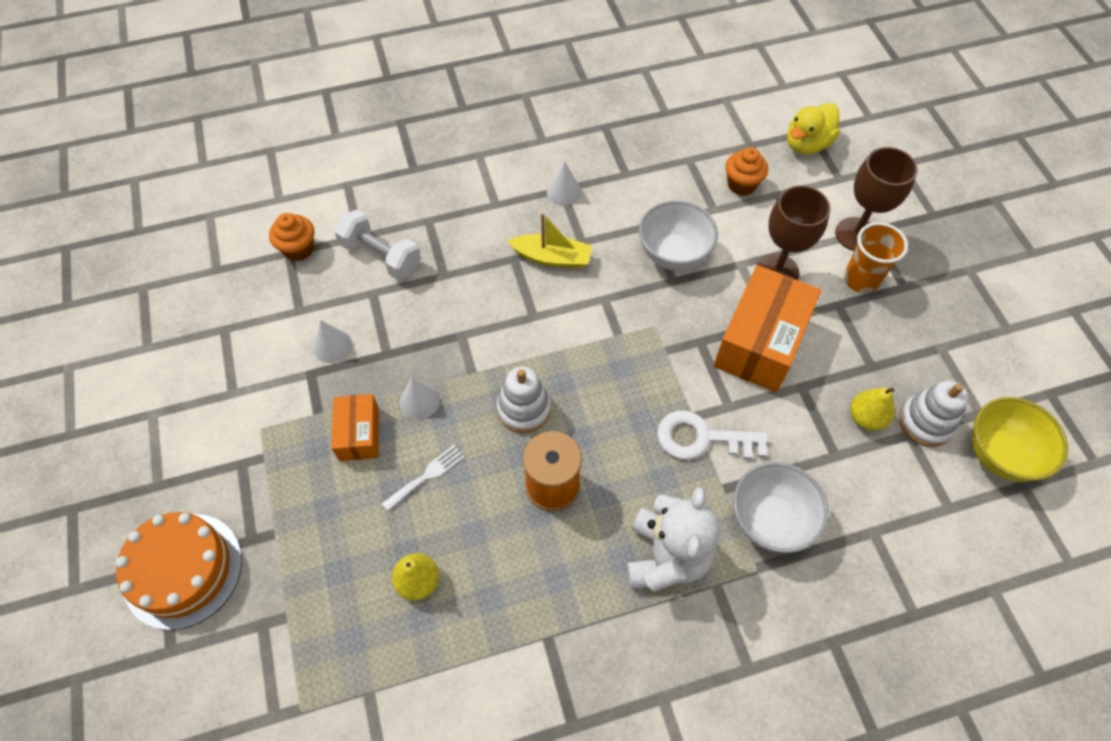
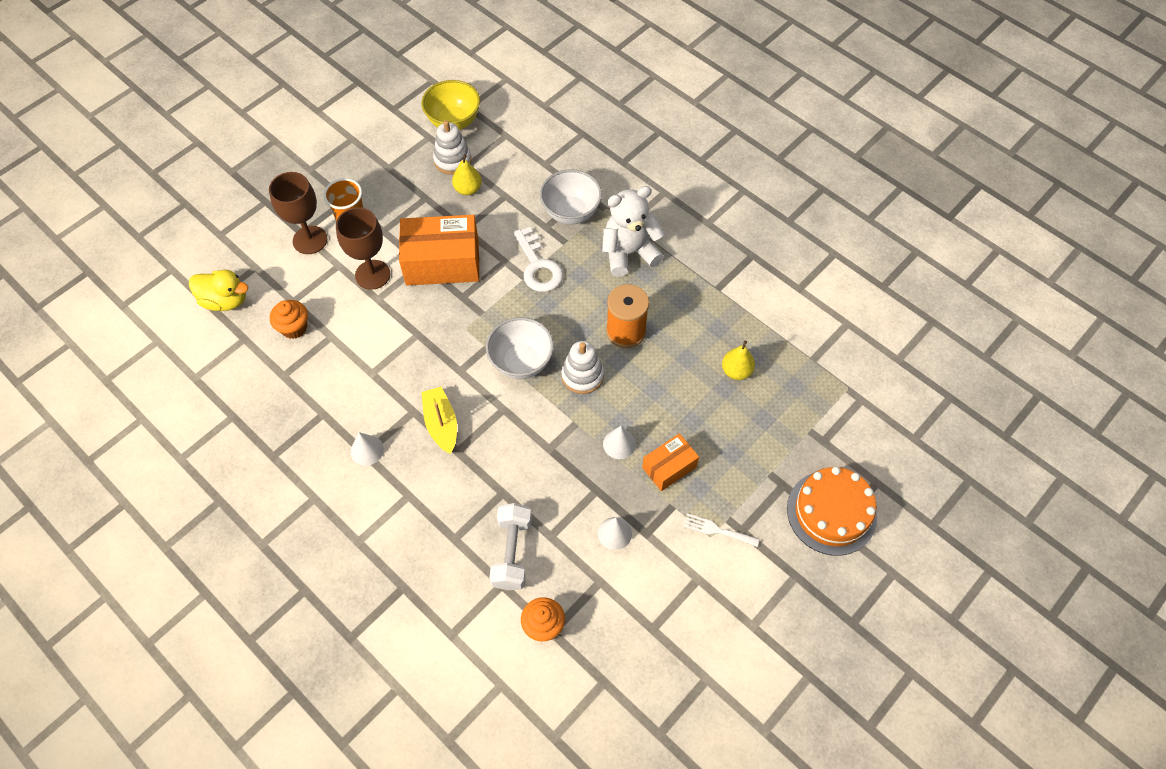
camera: 120 degrees left, 0 degrees up
(427, 475) = (668, 406): white fork -> white fork (717, 530)
(673, 254) = (392, 344): white bowl -> white bowl (521, 362)

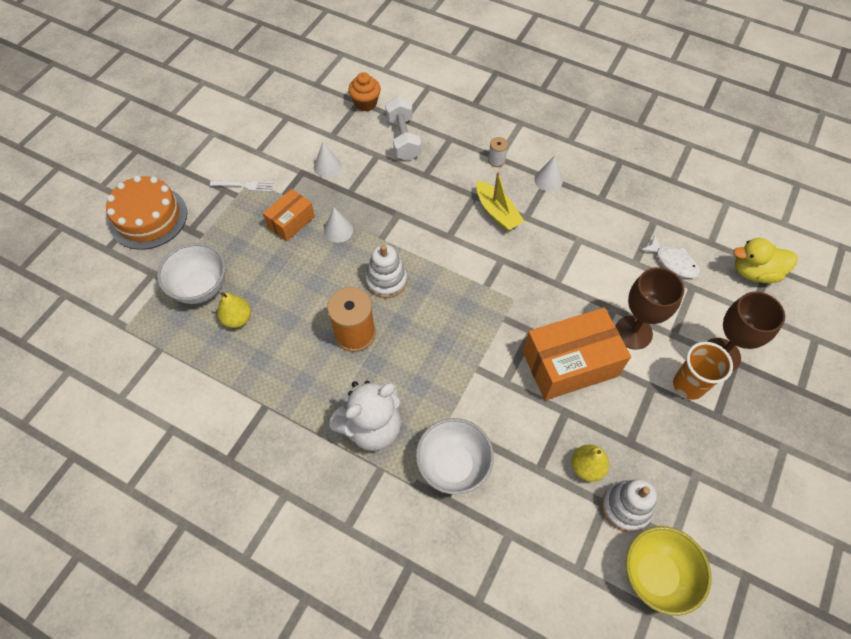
camera: 165 degrees right, 0 degrees up
(294, 328) = (673, 262): orange cupcake -> white fish
(413, 491) = (496, 160): none -> white spool
(521, 362) = (448, 280): white bowl -> white bowl (201, 288)
(538, 266) = (467, 384): white key -> none

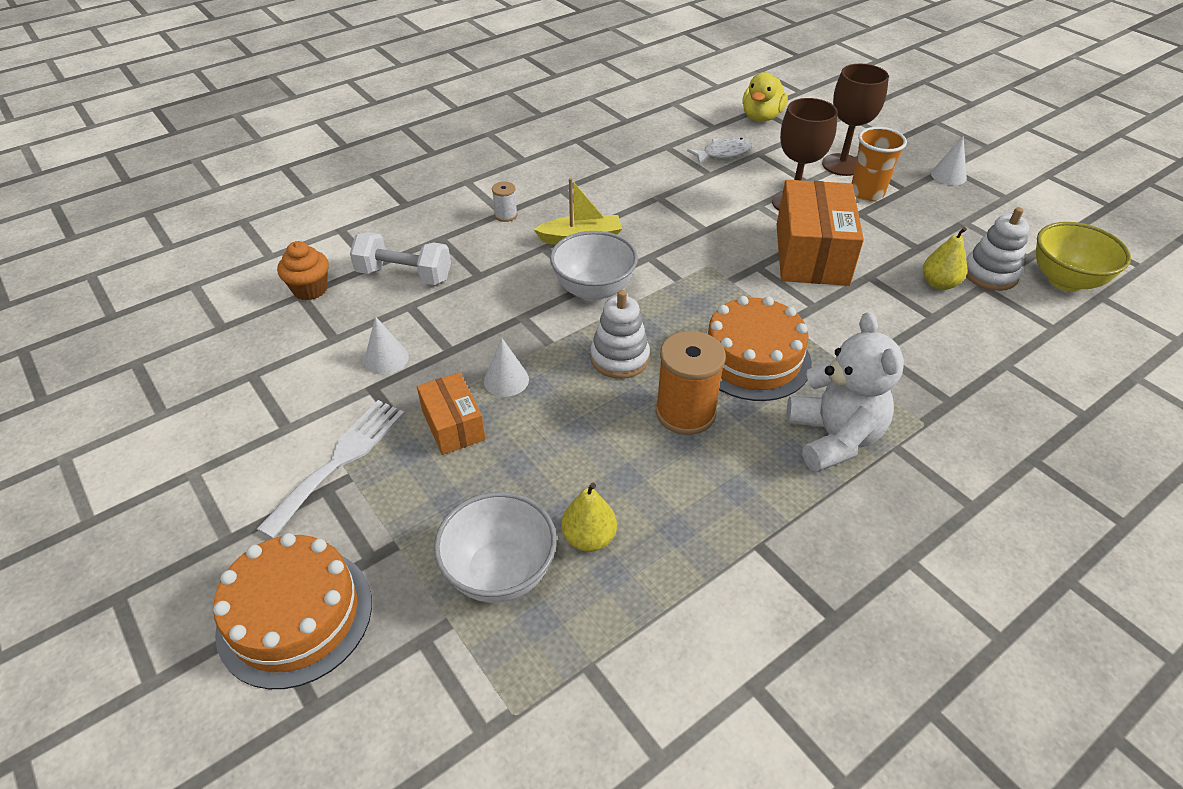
camera: 65 degrees left, 15 degrees down
(245, 185) = (340, 460): white fork -> white fork, size x1.69
(425, 357) = (752, 358): none -> orange cake
(453, 465) = (910, 381): white bowl -> white bowl (593, 290)
(548, 180) = (564, 190): white cone -> white cone (948, 175)

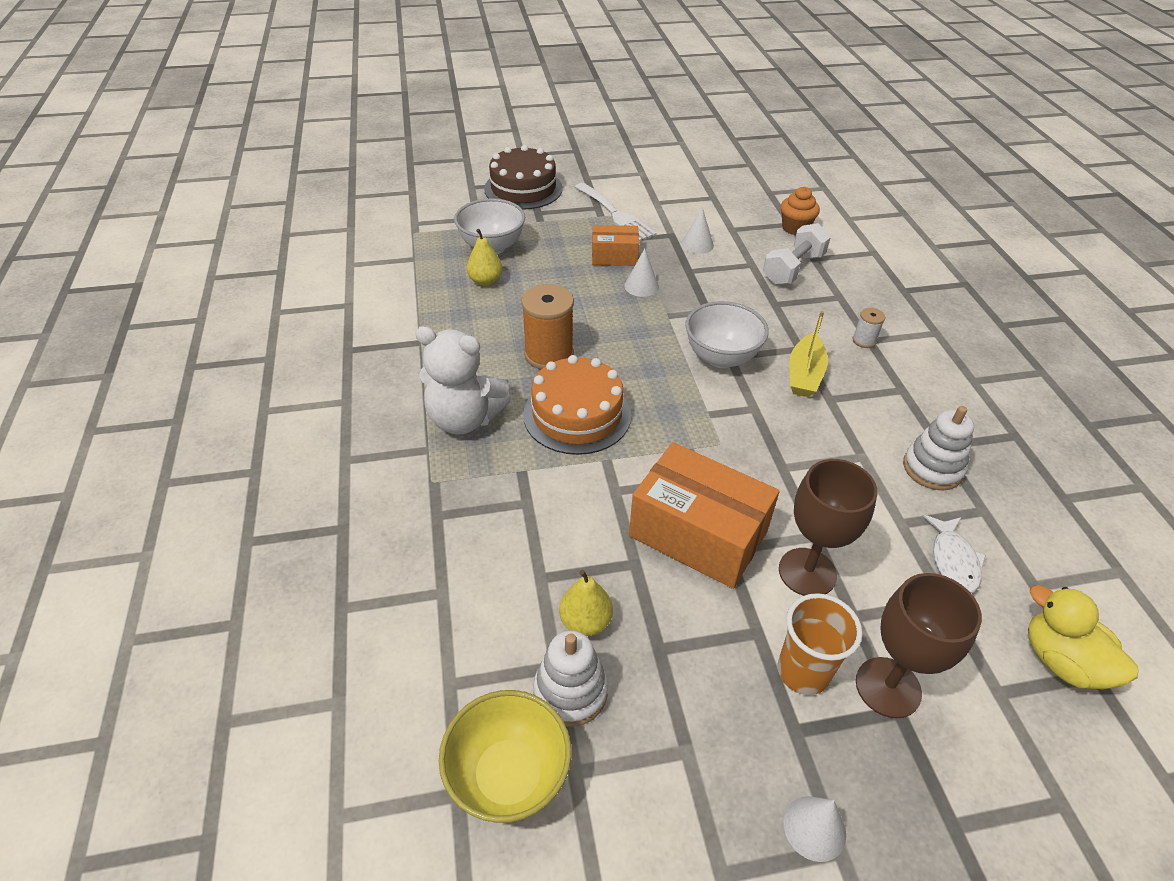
camera: 115 degrees right, 0 degrees up
(295, 615) = (523, 188): orange cake -> brown cake
(619, 358) = (628, 343): white stacking toy -> white stacking toy (932, 468)

